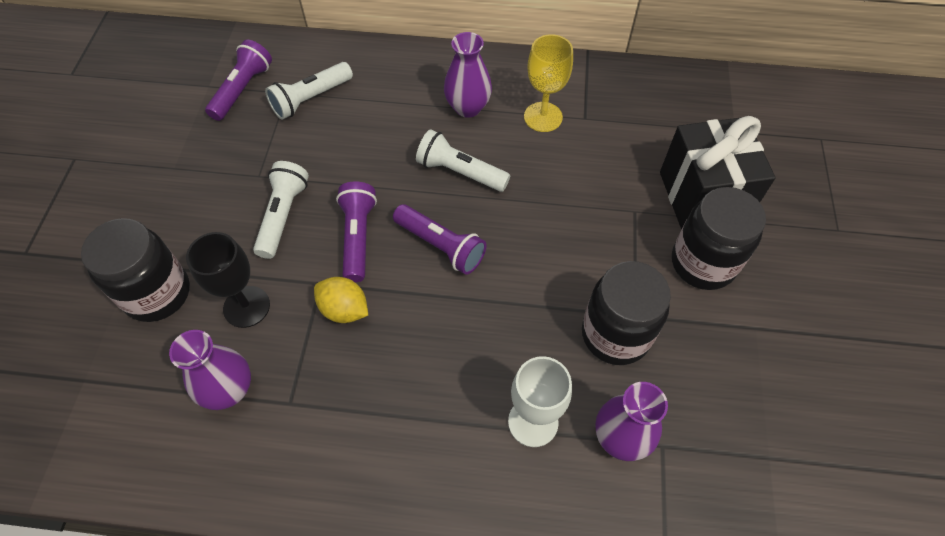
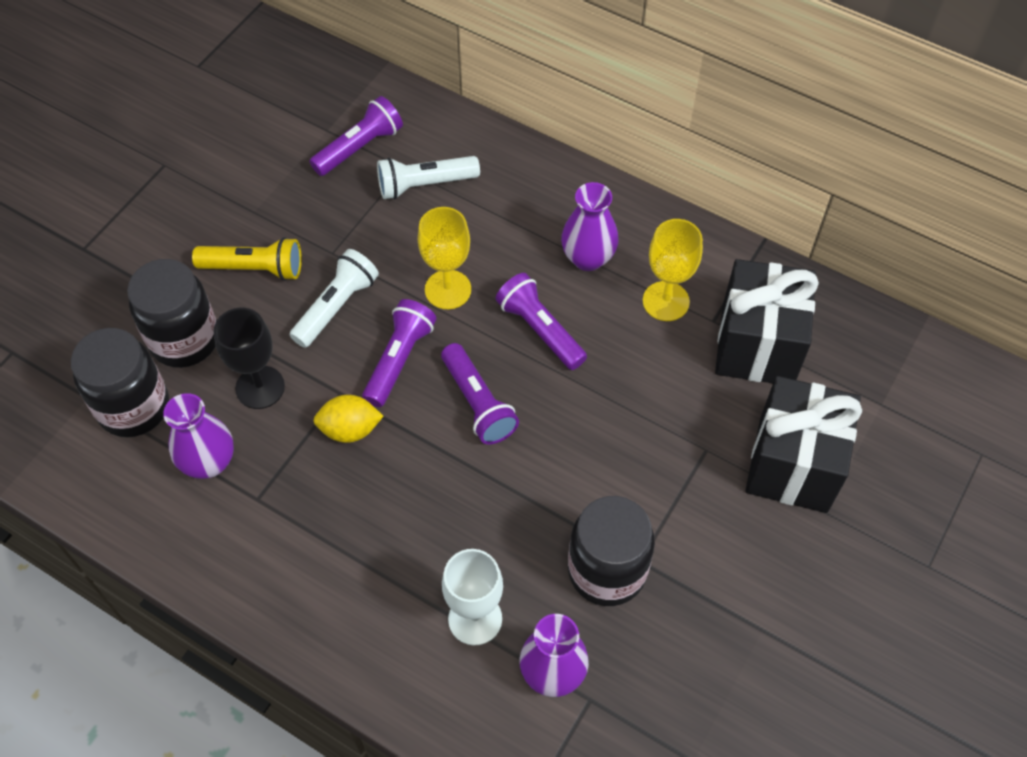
camera: 25 degrees right, 0 degrees up
(195, 212) = (254, 268): none -> yellow flashlight
(344, 310) = (350, 429): yellow lemon -> yellow lemon turned 60 degrees counterclockwise
(370, 169) = (448, 289): none -> yellow goblet
(460, 172) = (540, 330): white flashlight -> purple flashlight
(626, 123) = (757, 345): none -> black gift
(703, 263) = (747, 537): black jar -> black jar (134, 407)

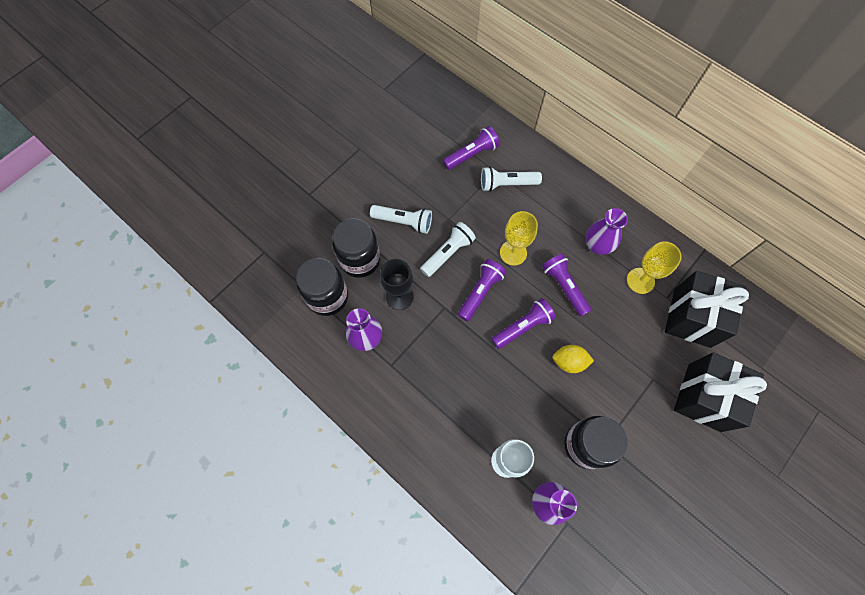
camera: 10 degrees right, 10 degrees up
(254, 268) = (403, 222): yellow flashlight -> white flashlight
(350, 429) = (447, 331): yellow lemon -> yellow lemon (569, 362)
(477, 403) = (522, 327): purple flashlight -> purple flashlight turned 105 degrees counterclockwise

